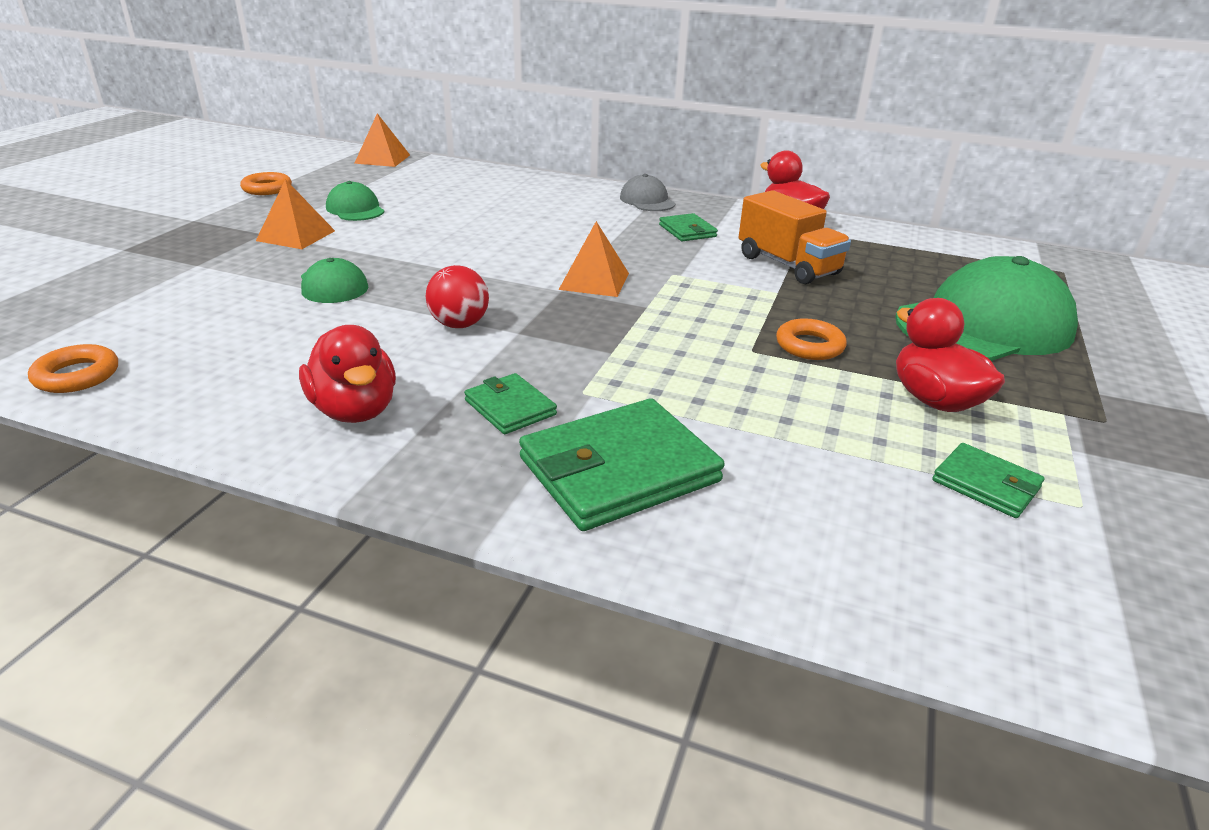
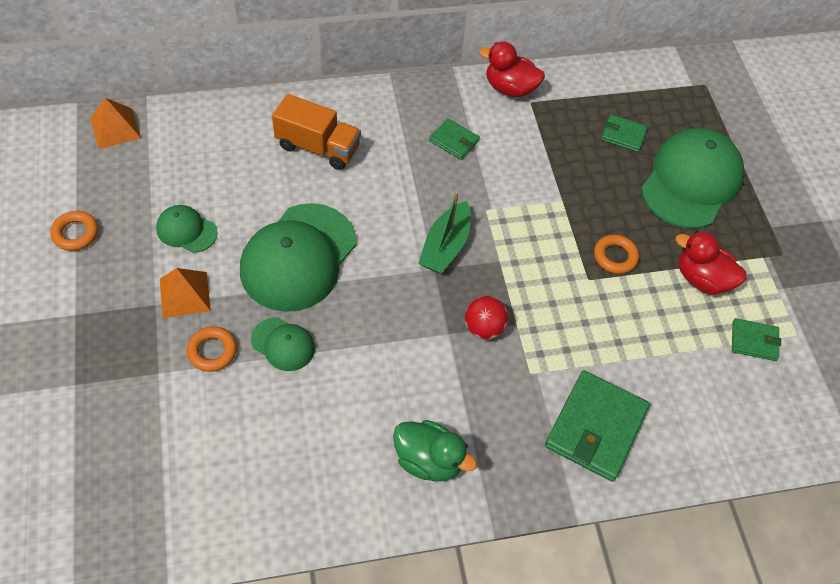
camera: 35 degrees left, 25 degrees up
(77, 376) = (237, 528): orange ring -> orange ring (212, 351)
(355, 410) = (428, 460): red duck -> green duck
(430, 246) = (298, 257): none -> green cap
(459, 325) = (408, 345): red ball -> red ball (484, 328)
(510, 407) = (505, 409): green wallet -> green wallet (623, 135)
(594, 281) = (445, 246): orange pyramid -> green boat
(647, 201) = (392, 104): grey cap -> none
(787, 265) = (547, 160): orange truck -> orange truck (318, 147)

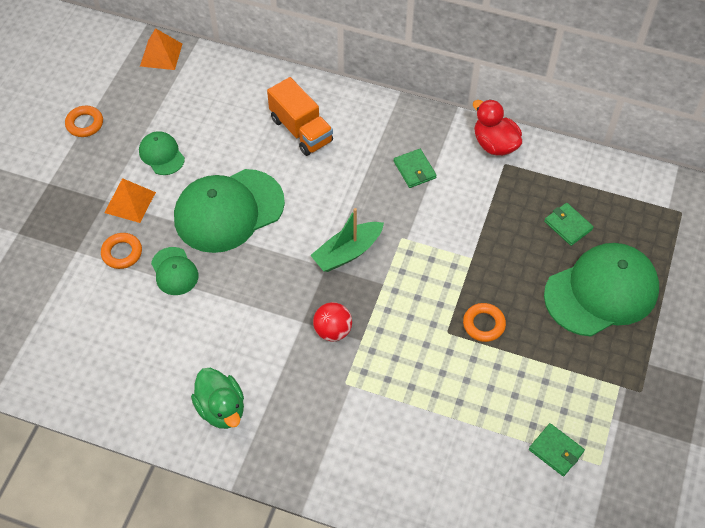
camera: 35 degrees right, 0 degrees up
(596, 427) = (367, 450): green wallet -> none
(702, 279) = (548, 378): red duck -> none

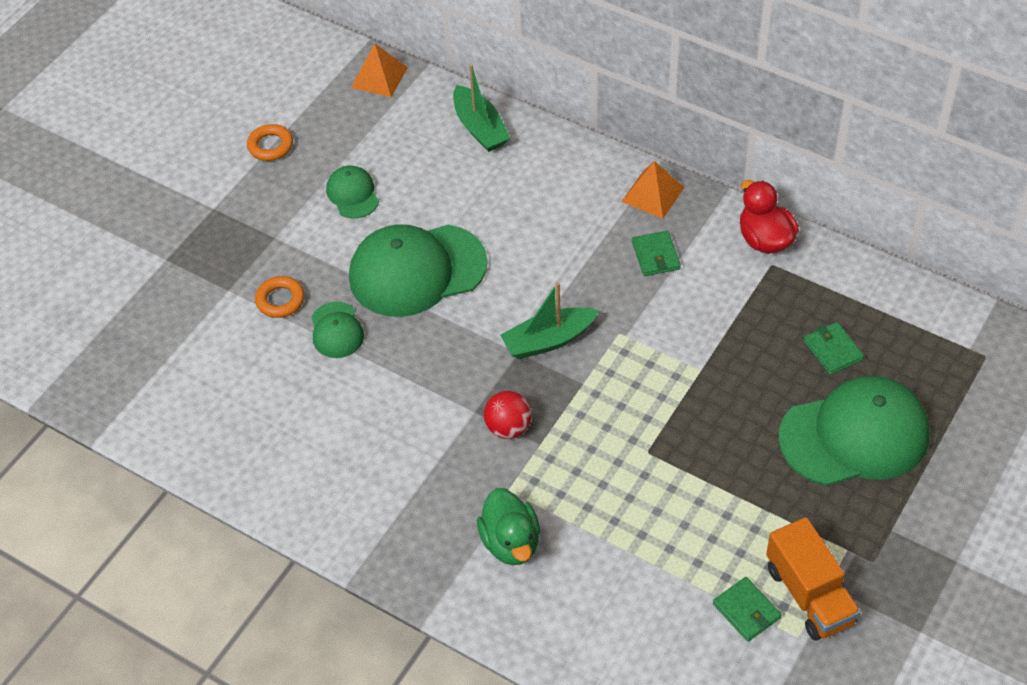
camera: 15 degrees right, 5 degrees down
(130, 202) = (303, 244): orange pyramid -> orange pyramid (652, 194)
(221, 408) = (355, 494): green duck -> green duck (511, 542)
(252, 85) = (480, 128): none -> green boat
(301, 130) = (527, 189): orange truck -> orange truck (809, 595)
(483, 324) = (695, 450): orange ring -> none

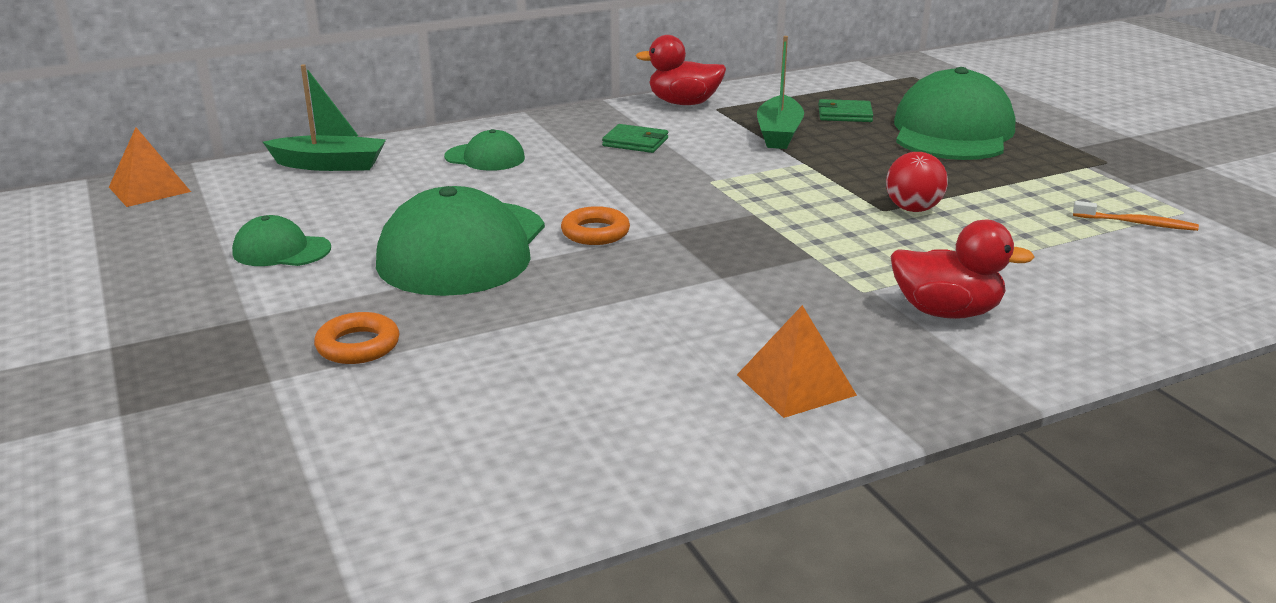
camera: 60 degrees left, 25 degrees down
(270, 146) = (100, 276): orange ring -> orange ring (595, 232)
(336, 330) = (472, 322): green cap -> green cap (485, 157)
(508, 428) = (769, 265): red ball -> red ball (913, 209)
(511, 542) = (946, 312): green duck -> red duck
(548, 340) = (672, 213): green boat -> green boat (779, 134)
(652, 194) = (559, 124): orange pyramid -> orange pyramid (796, 385)
(746, 611) = (1137, 223): green wallet -> orange toothbrush
(809, 595) = (1133, 194): orange truck -> none

